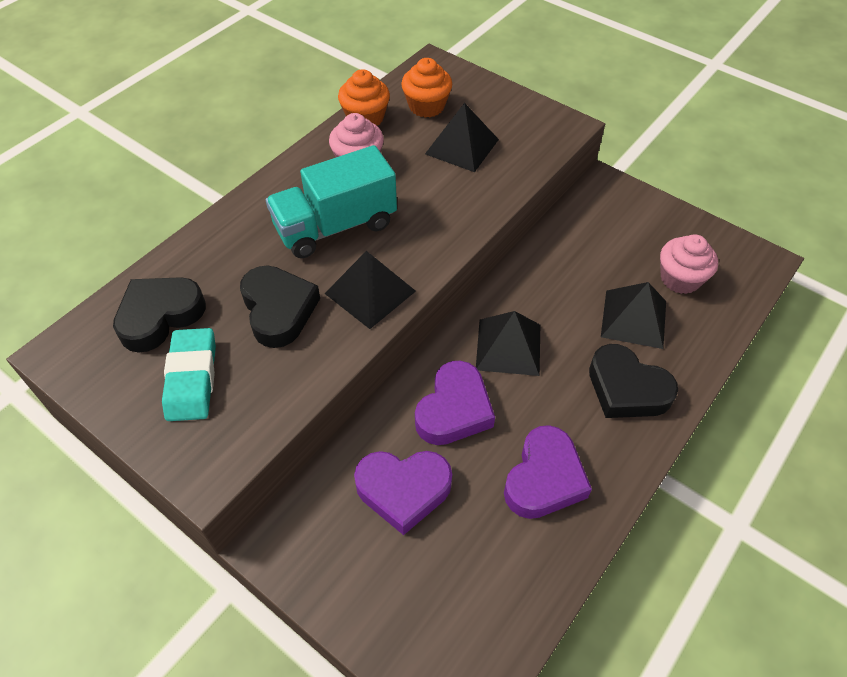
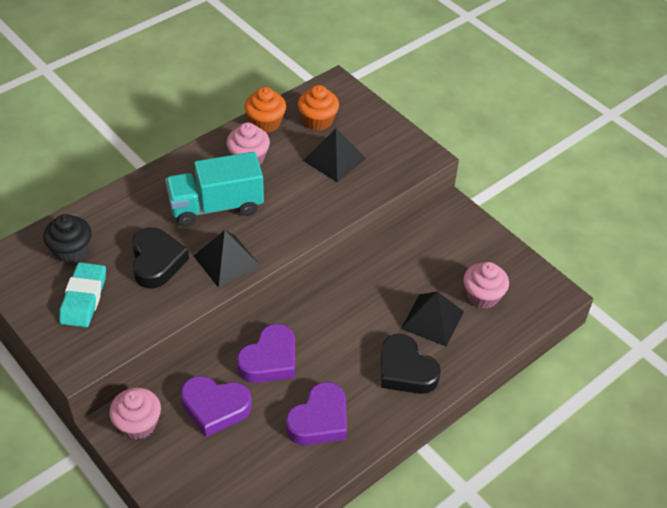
camera: 10 degrees right, 5 degrees down
(160, 316) = (71, 251): black heart -> black cupcake
(306, 536) = (138, 424): none -> pink cupcake
(508, 346) = (326, 322): black pyramid -> none

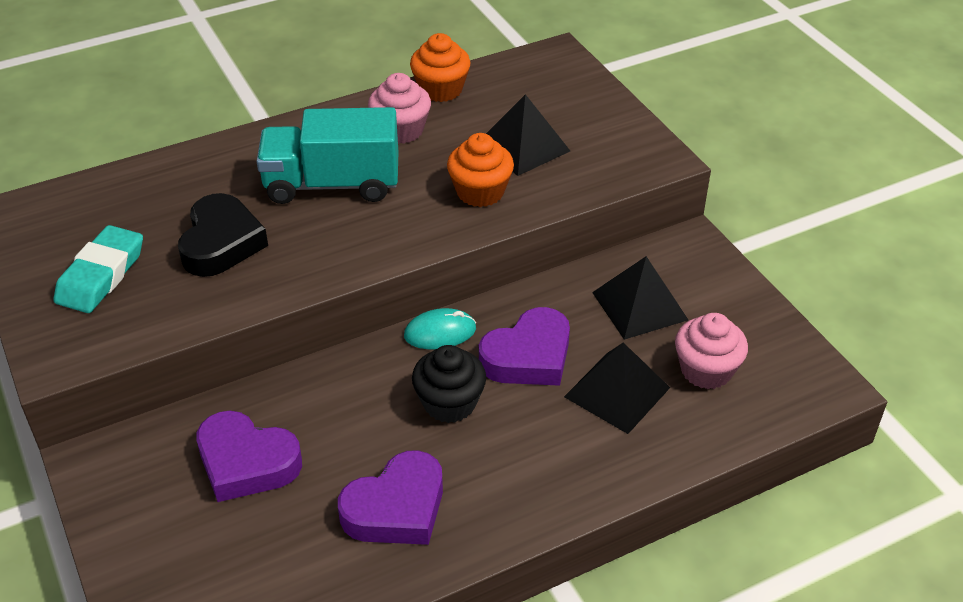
camera: 15 degrees right, 5 degrees down
(71, 251) = (110, 212): black cupcake -> black cupcake (449, 403)
(138, 424) = (127, 466): pink cupcake -> none
(227, 260) = (321, 255): black pyramid -> black pyramid (639, 305)
(270, 360) = (351, 409): purple heart -> purple heart (528, 356)
(310, 297) = (440, 332): none -> turquoise mouse
(318, 120) = (516, 95): orange cupcake -> orange cupcake (480, 192)
(405, 370) = (553, 458): black heart -> none

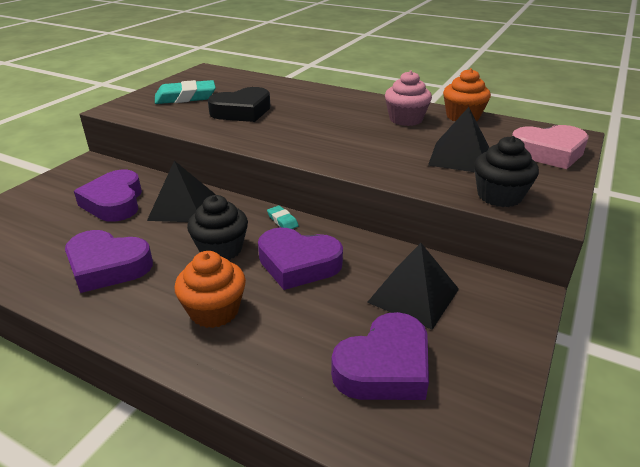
camera: 55 degrees right, 10 degrees down
(332, 184) = (328, 119): turquoise truck -> none
(440, 332) = (282, 221): turquoise mouse -> turquoise eraser
(480, 192) = (391, 159): orange cupcake -> orange cupcake (214, 311)
(571, 90) = (548, 152): none -> pink heart
(613, 168) = (499, 196): none -> black cupcake
(617, 392) = (304, 322): black pyramid -> black pyramid (182, 206)
(706, 370) = (384, 366): pink cupcake -> purple heart

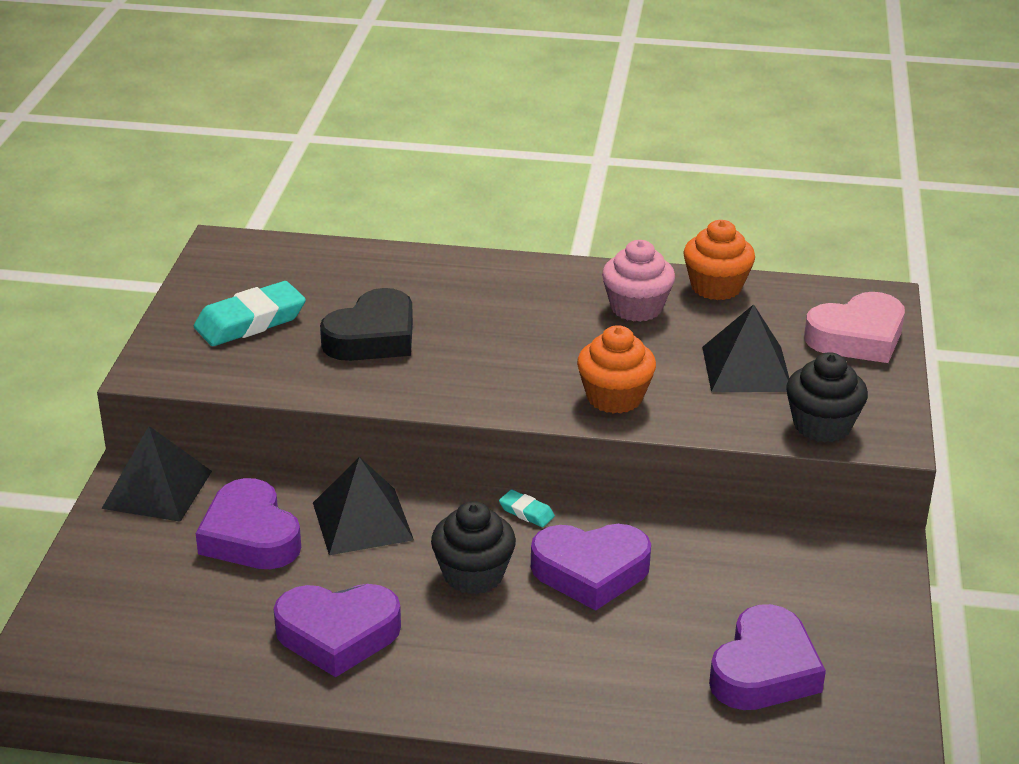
camera: 20 degrees left, 0 degrees up
(214, 311) = (529, 657): orange cupcake -> orange cupcake (614, 397)
(413, 295) = (755, 580): black pyramid -> black pyramid (157, 489)

